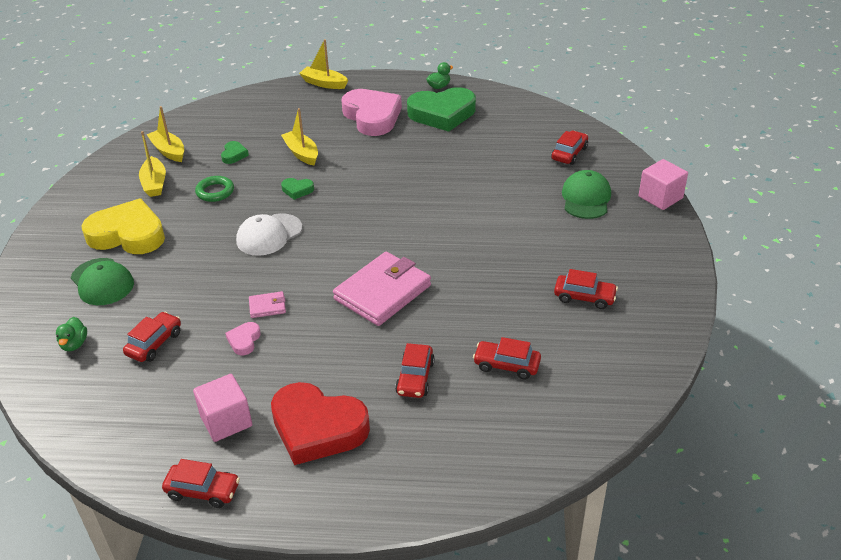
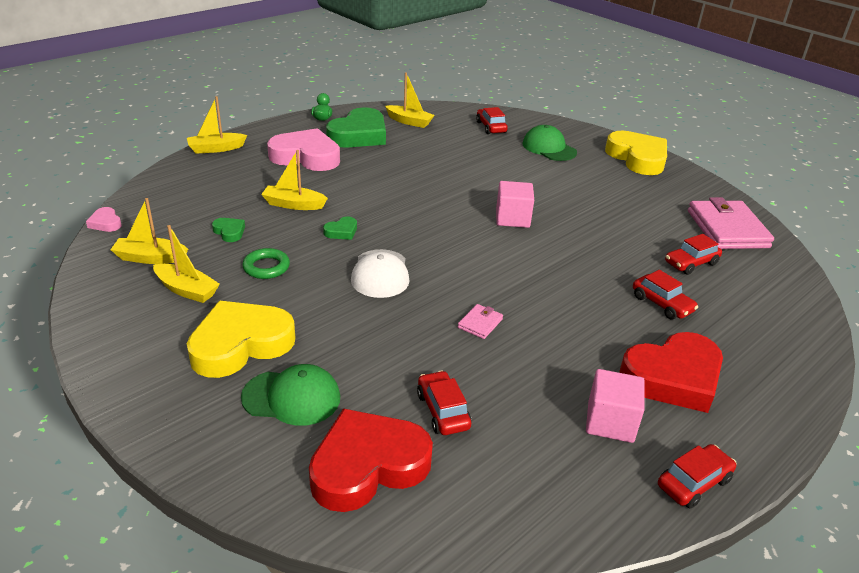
camera: 50 degrees left, 5 degrees down
(74, 344) = (368, 466): green duck -> red heart
(244, 341) = (510, 358): pink heart -> pink heart (105, 223)
(383, 292) = (540, 265): pink wallet -> pink wallet (727, 229)
(505, 118) = (409, 122): none -> yellow boat
(584, 297) = (653, 202): red car -> none
(658, 249) = (637, 158): none -> yellow heart
(660, 197) = (585, 130): pink cube -> pink cube (512, 218)

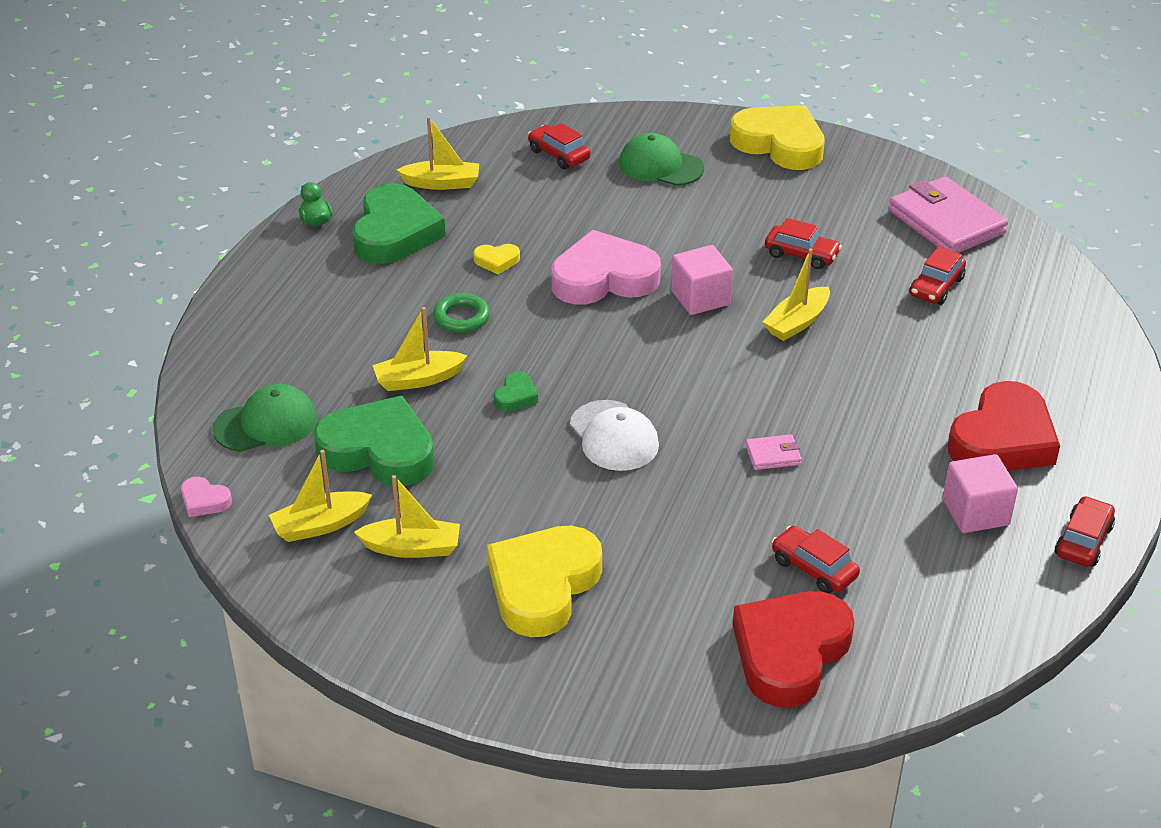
camera: 25 degrees left, 5 degrees up
(216, 149) = (220, 329): yellow boat -> yellow boat (797, 322)
(229, 232) = (379, 451): green heart -> green heart, size x2.35
(266, 267) = (474, 480): green ring -> green ring (461, 317)
(292, 397) = (654, 619): green cap -> green cap (266, 424)
(306, 156) = (359, 296): pink heart -> pink heart (604, 278)
(403, 163) = (497, 261): none -> yellow heart
(480, 323) = (773, 455): pink wallet -> pink wallet turned 75 degrees clockwise
(662, 304) = (939, 354): red car -> red car (801, 255)

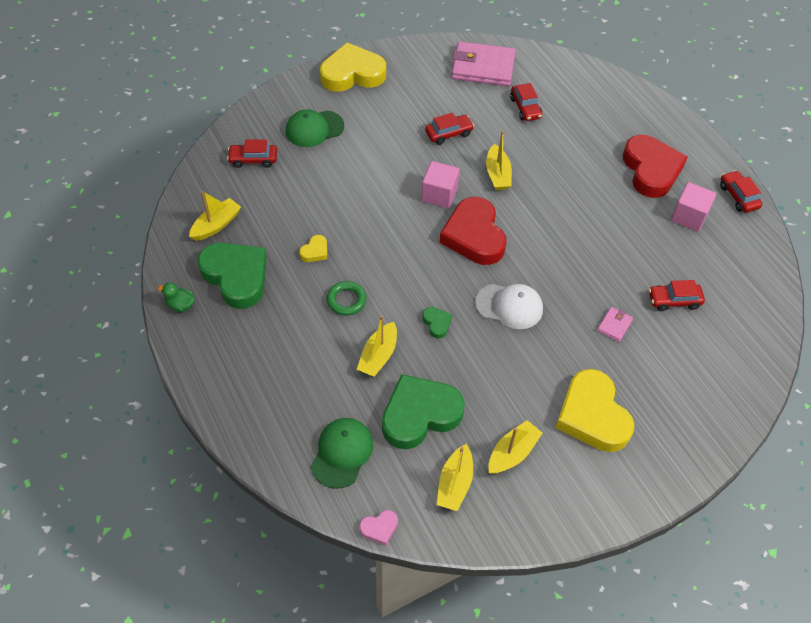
camera: 50 degrees left, 15 degrees up
(604, 278) = (381, 219): pink heart -> none
(773, 455) = (583, 256): pink wallet -> pink wallet (614, 325)
(790, 653) = (720, 351): red heart -> red heart (474, 236)

